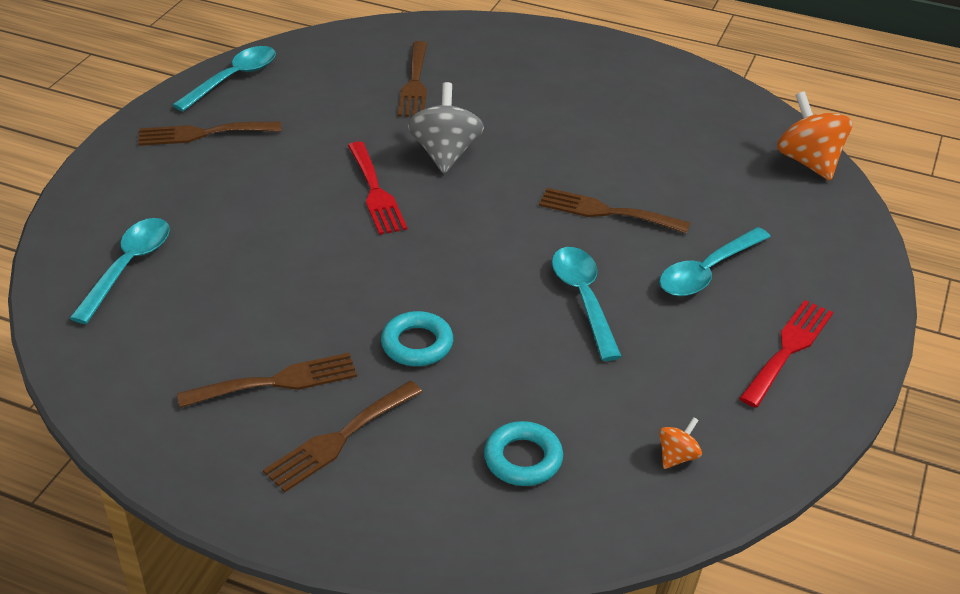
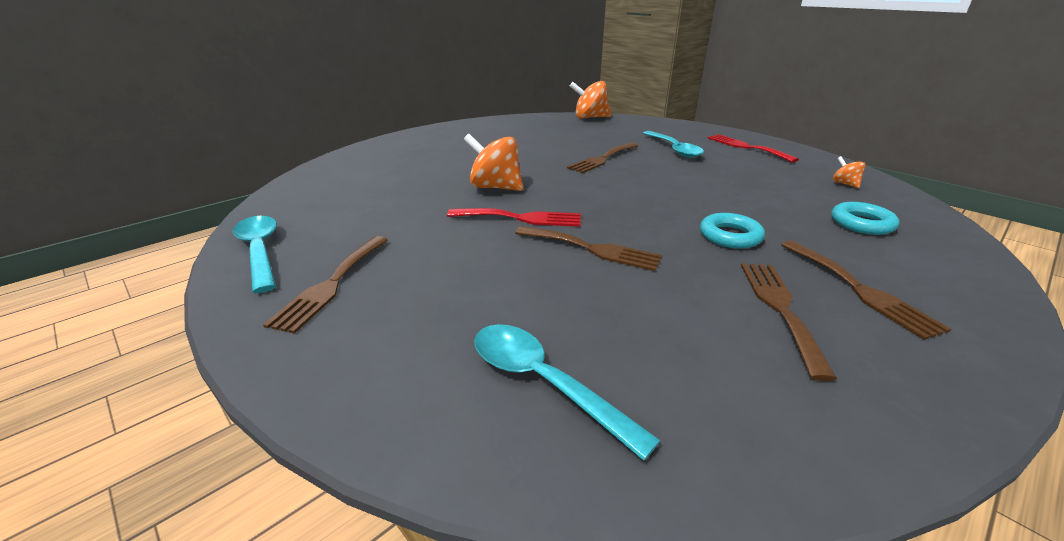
camera: 65 degrees left, 10 degrees down
(415, 83) = (392, 181): brown fork -> brown fork (592, 249)
(445, 153) = (495, 187): grey spinning top -> orange spinning top
(584, 299) = (690, 179): turquoise spoon -> none

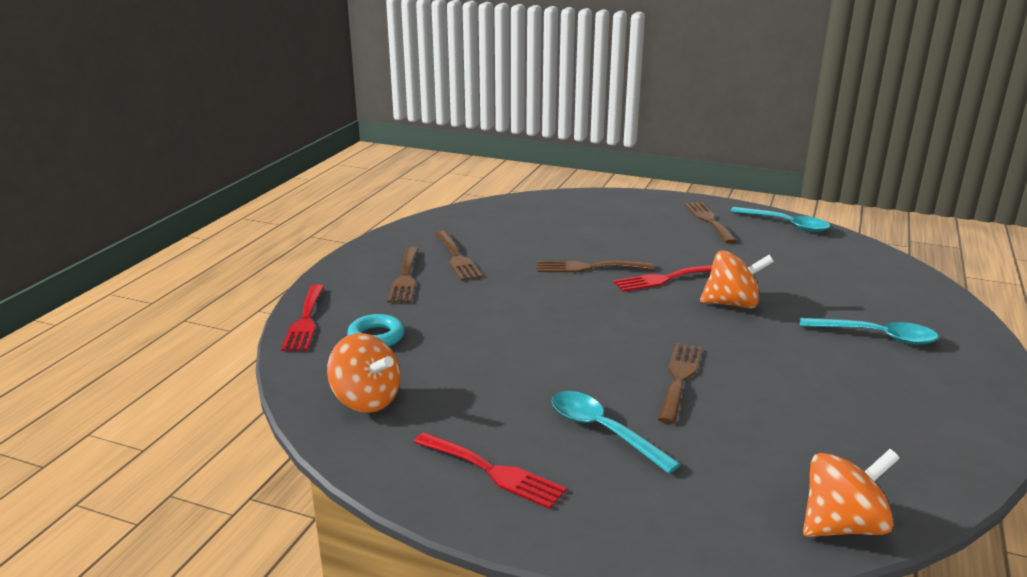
camera: 155 degrees right, 5 degrees down
(544, 383) = (558, 213): turquoise spoon -> turquoise spoon (875, 336)
(730, 236) = (493, 298): turquoise ring -> none
(844, 184) = (366, 400): orange spinning top -> orange spinning top, size x2.03
(859, 289) = (405, 278): brown fork -> brown fork turned 135 degrees counterclockwise
(969, 255) = (305, 321): none -> red fork

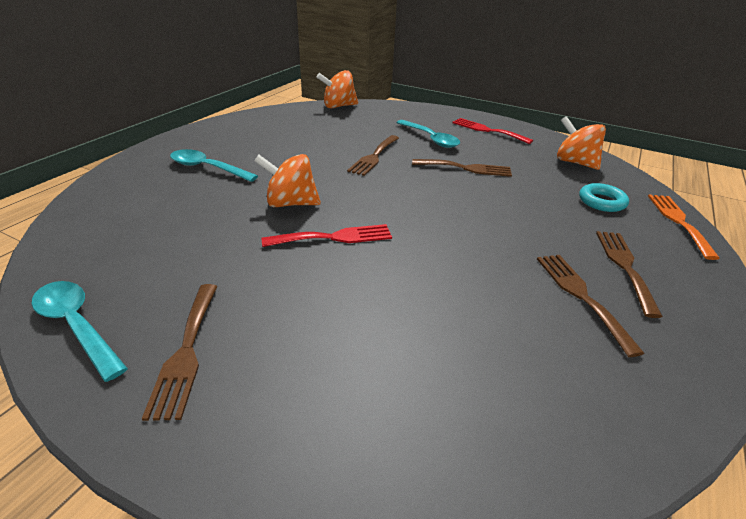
camera: 175 degrees left, 10 degrees up
(305, 321) = (678, 221): red fork -> orange fork
(588, 267) = (414, 262): brown fork -> brown fork (466, 168)

